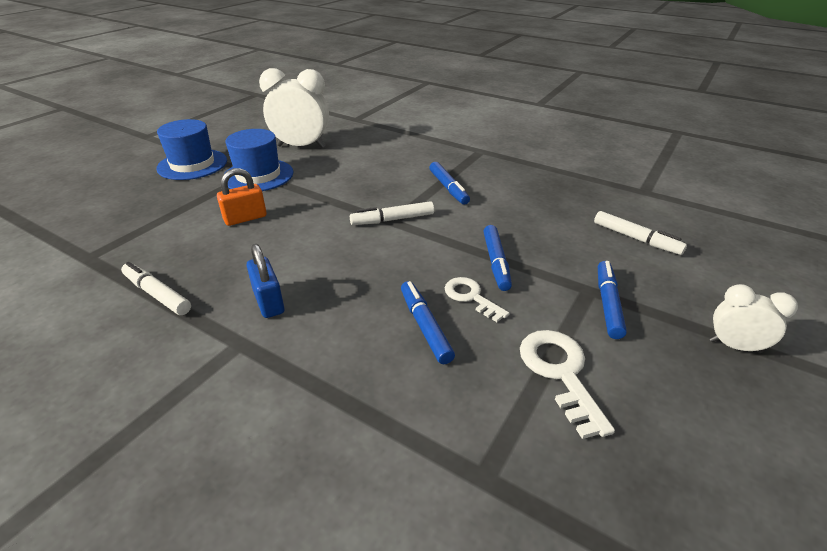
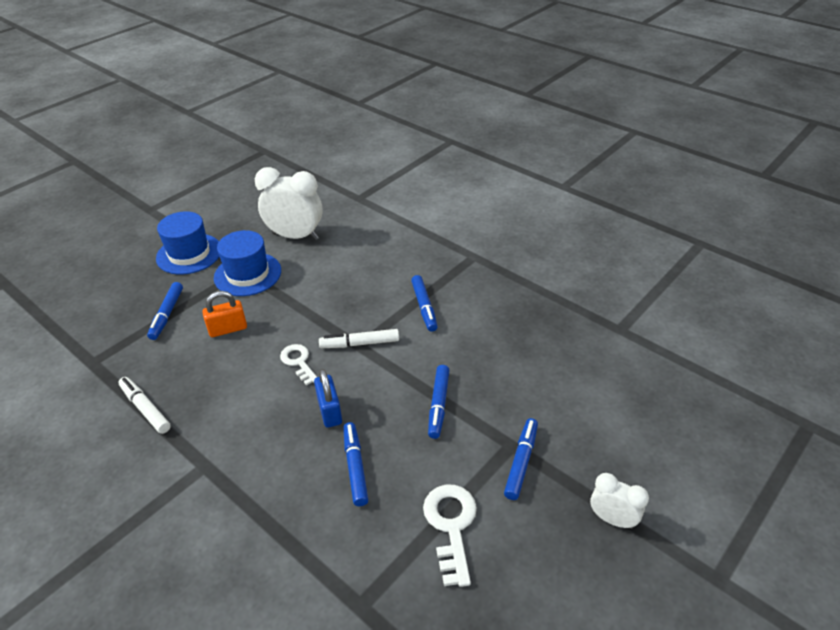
camera: 10 degrees right, 5 degrees up
(174, 211) = (167, 315): none -> blue marker
(268, 302) = (233, 427): blue padlock -> blue padlock (329, 411)
(471, 297) = (403, 441): white key -> white key (298, 362)
(636, 238) = (582, 390): white marker -> none

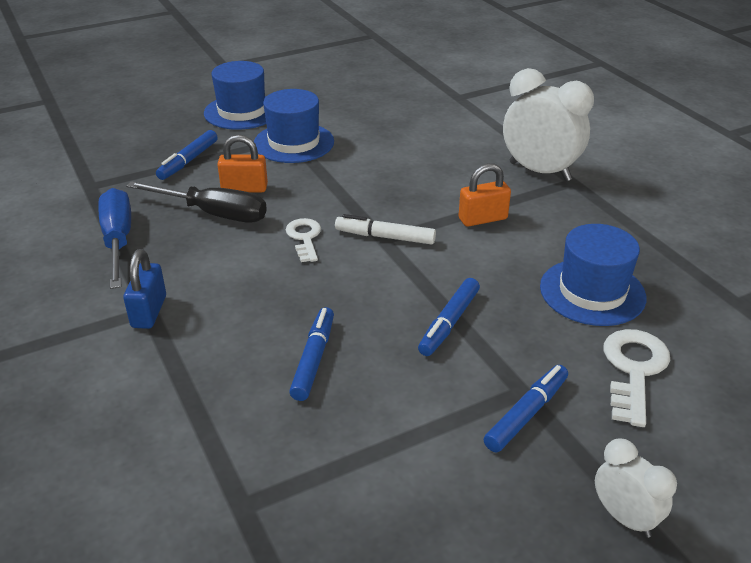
camera: 20 degrees right, 5 degrees down
(145, 409) = (118, 240): white marker -> blue screwdriver
(214, 360) = (214, 214): none -> black screwdriver
(295, 236) = (365, 119): white clock -> white clock (540, 172)
(329, 411) = (314, 295): blue padlock -> blue padlock (149, 312)
(424, 307) = (482, 219): blue marker -> orange padlock
(451, 526) = (398, 456): white key -> white key (633, 370)
(524, 348) = (592, 292): none -> blue hat

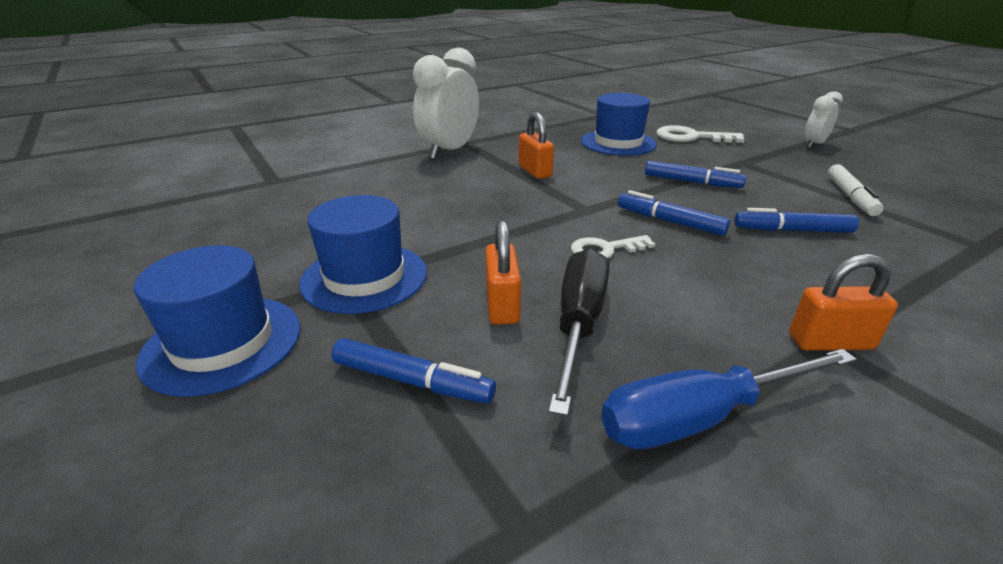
camera: 95 degrees left, 5 degrees down
(149, 312) = (830, 342): blue padlock -> orange padlock
(385, 237) = (583, 208): white marker -> white marker (850, 197)
(526, 414) = (763, 162): blue marker -> blue marker (669, 221)

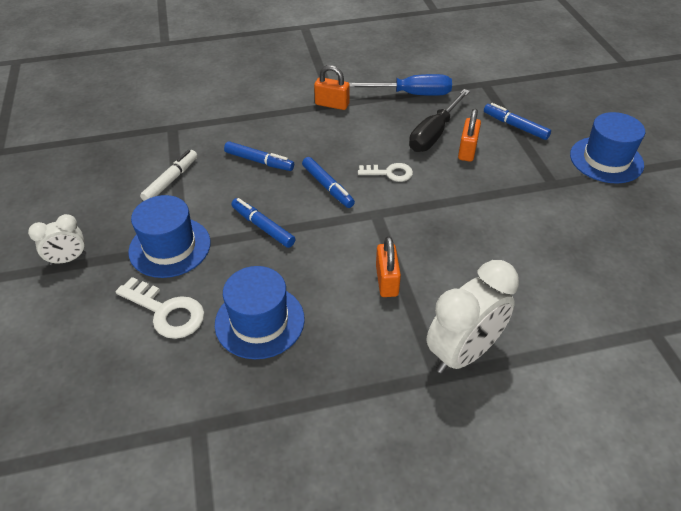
camera: 160 degrees left, 15 degrees up
(364, 277) = (542, 184): blue hat -> blue hat (170, 247)

